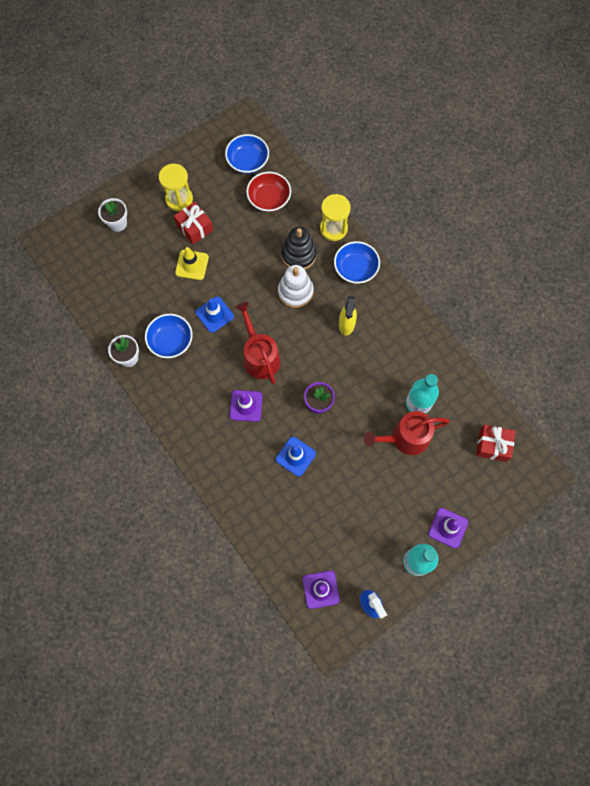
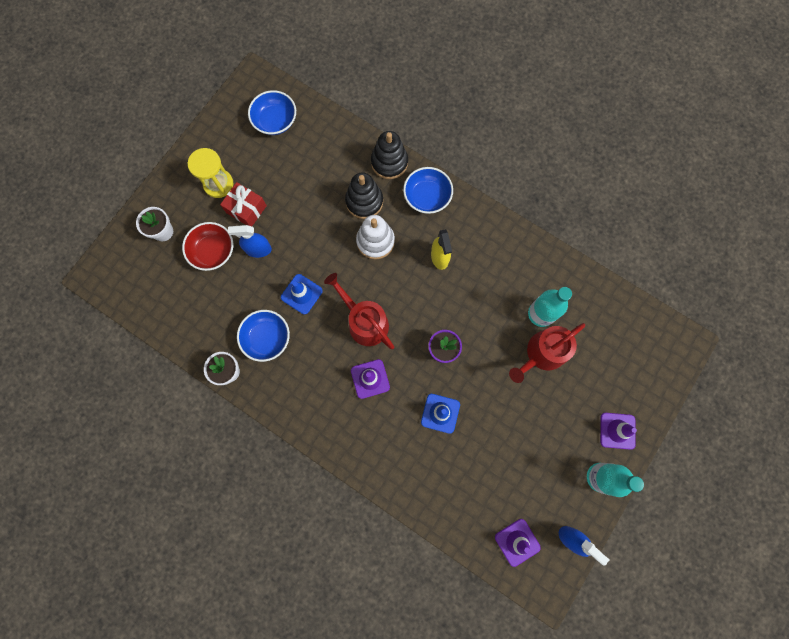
camera: 20 degrees left, 5 degrees up
(192, 265) = (258, 249): yellow traffic cone -> blue spray bottle
(269, 199) = (312, 153): red bowl -> red bowl (213, 251)
(333, 229) = (389, 162): yellow hourglass -> black stacking toy
(493, 445) = (629, 331): red gift -> none

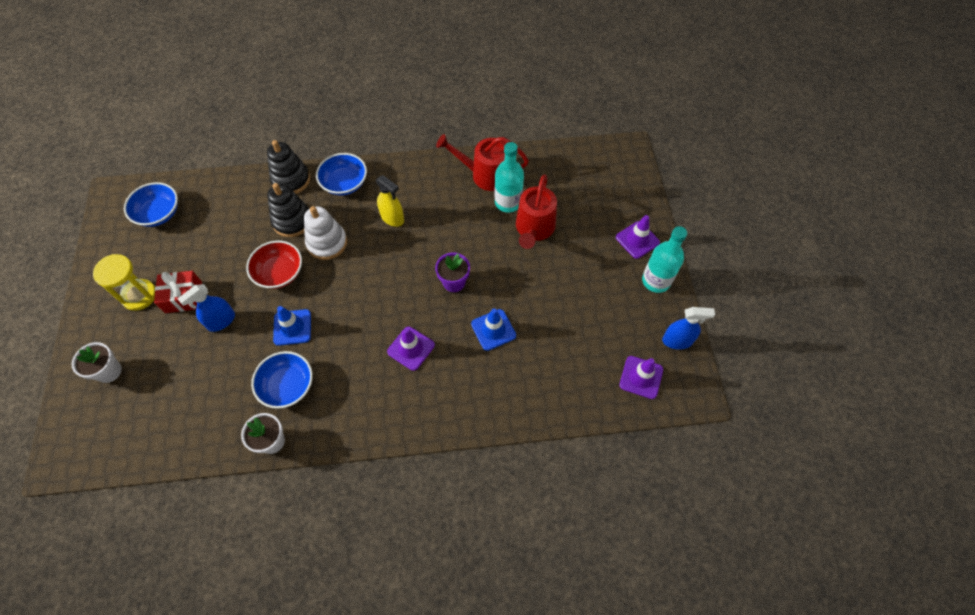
camera: 40 degrees left, 15 degrees down
(213, 251) = (176, 353): red bowl -> red bowl (279, 273)
(364, 322) = (369, 308): red watering can -> red watering can (486, 175)

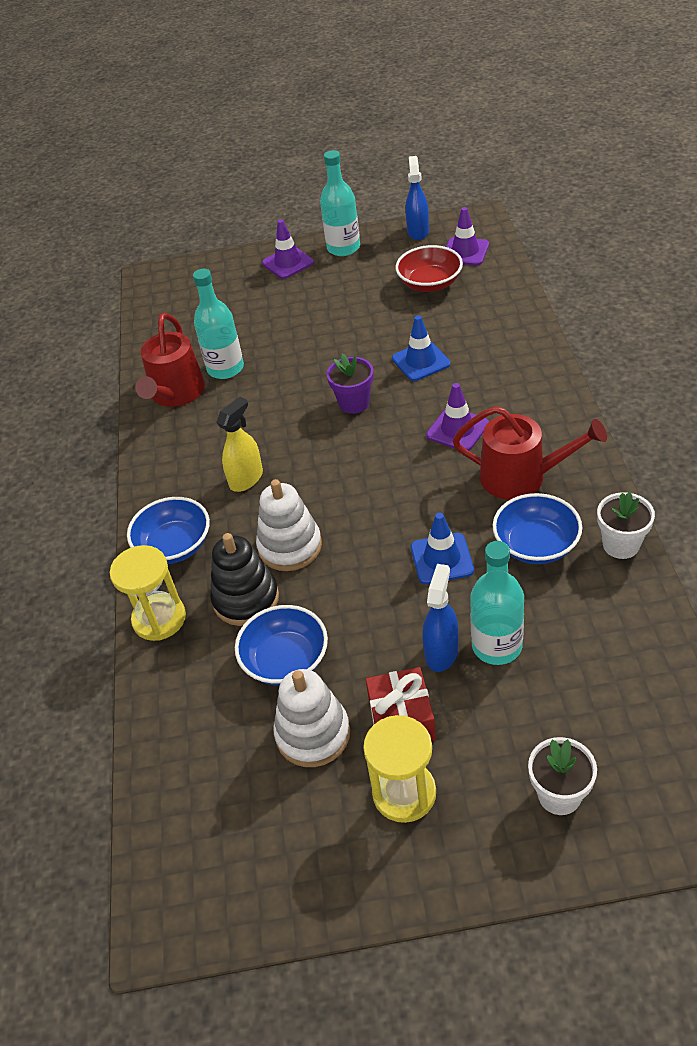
camera: 85 degrees left, 15 degrees down
(159, 213) = (219, 815): blue bowl -> blue bowl (285, 660)
(190, 254) = (313, 734): none -> white stacking toy
(216, 352) = (497, 646): none -> turquoise bottle
(221, 321) = (441, 652): blue spray bottle -> blue spray bottle turned 120 degrees counterclockwise
(279, 273) = (347, 595): red bowl -> red bowl (430, 284)
(291, 180) = (159, 619): black stacking toy -> yellow hourglass
(534, 228) = (269, 342): red watering can -> red watering can (521, 477)

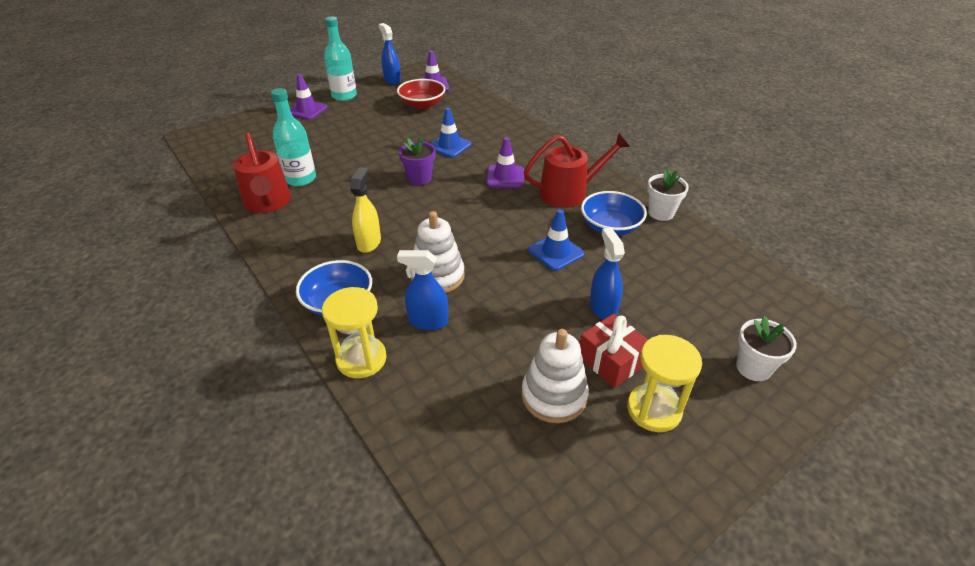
camera: 35 degrees left, 5 degrees down
(246, 599) = (428, 321): black stacking toy -> blue spray bottle
(285, 660) = (492, 352): blue bowl -> none
(497, 646) = (636, 292): turquoise bottle -> none

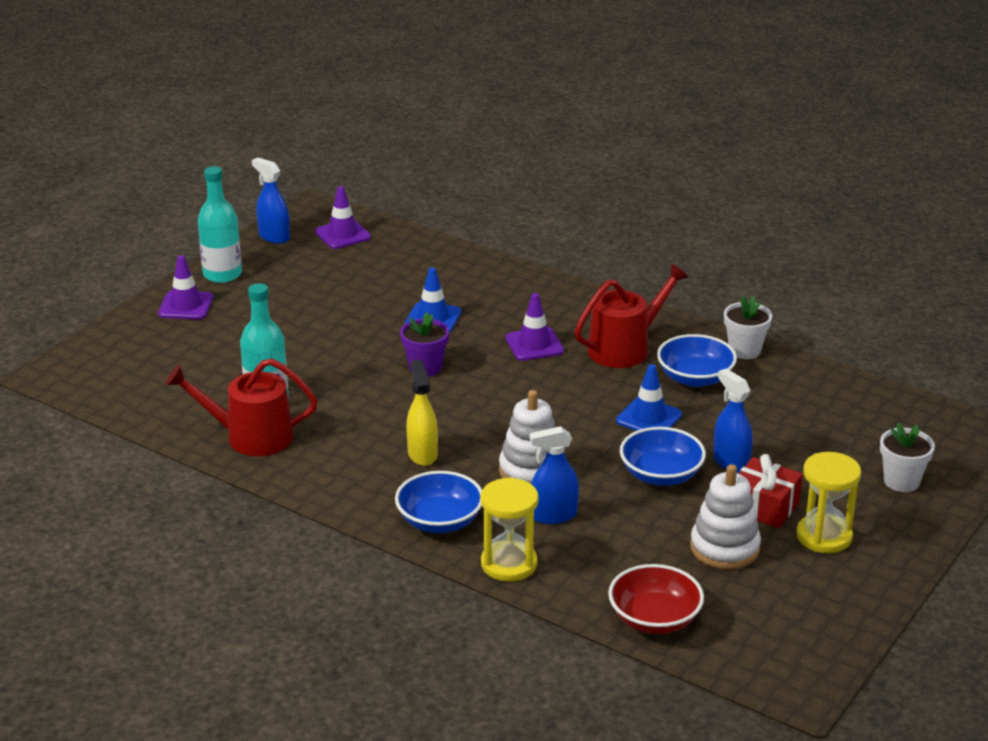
camera: 20 degrees left, 10 degrees down
(268, 203) = (251, 437): red watering can -> red watering can turned 135 degrees clockwise
(422, 105) = (350, 267): red bowl -> red bowl (654, 619)
(537, 305) = (661, 475): none -> blue bowl

